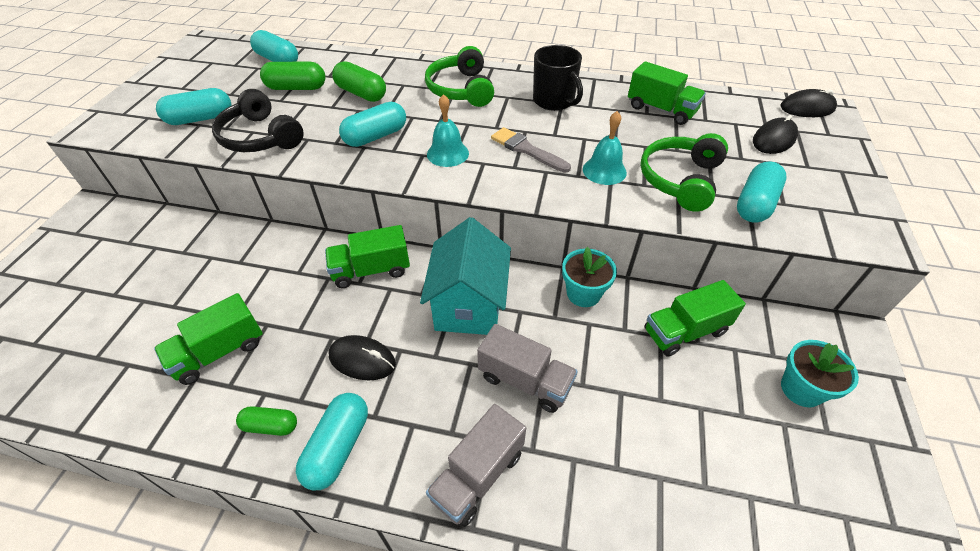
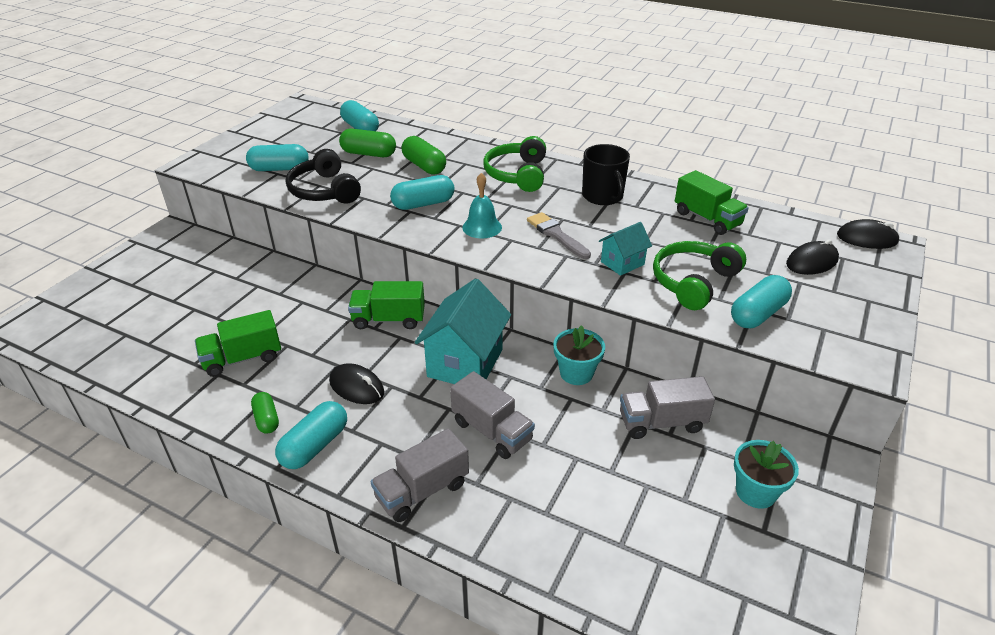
camera: 15 degrees right, 10 degrees down
(270, 426) = (267, 419): green capsule -> green capsule turned 45 degrees clockwise
(604, 170) = (622, 263): turquoise bell -> turquoise house
(685, 331) = (661, 422): green truck -> grey truck

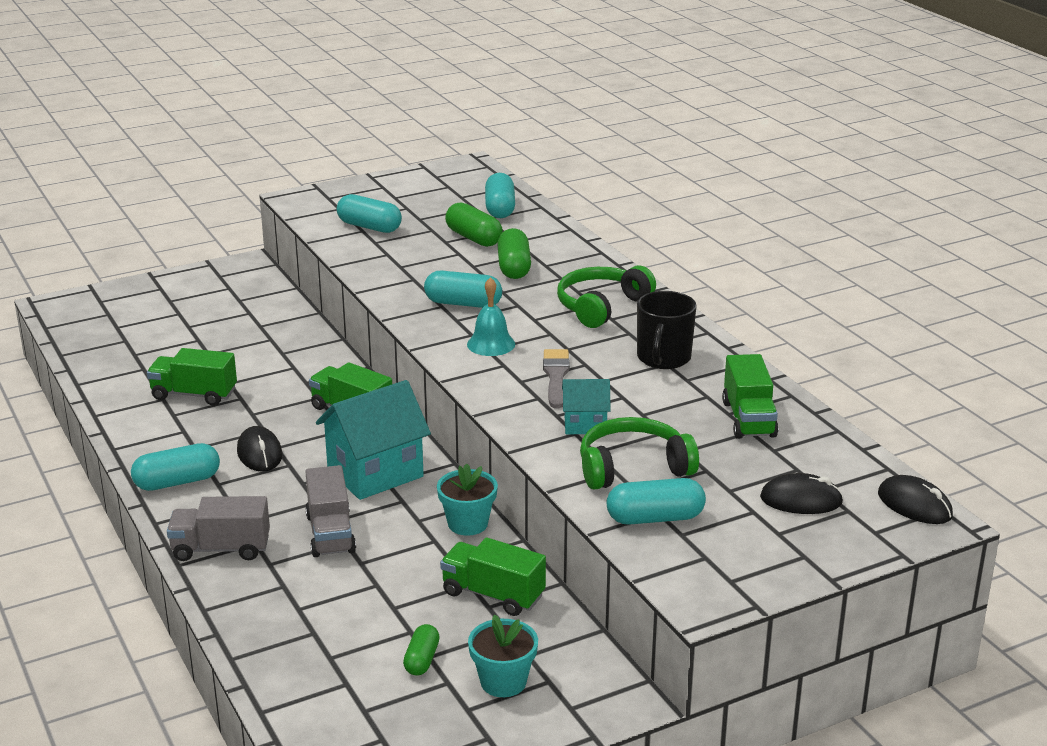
camera: 35 degrees right, 10 degrees down
(267, 419) = (163, 448): green capsule -> green capsule (422, 660)
(324, 191) = (385, 261): black headphones -> none
(661, 422) = (493, 595): grey truck -> green truck

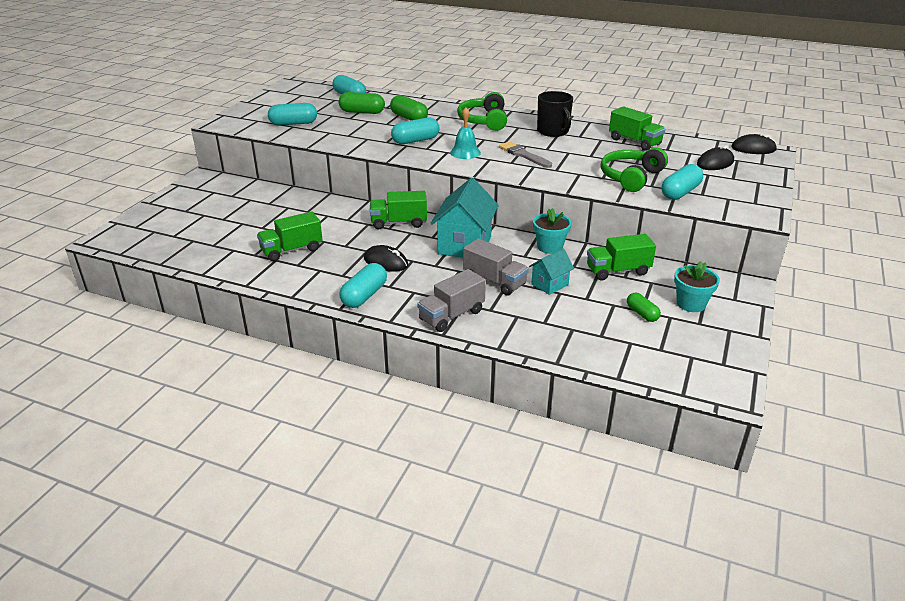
camera: 40 degrees left, 5 degrees up
(585, 425) = (576, 169): turquoise house -> turquoise house (549, 284)

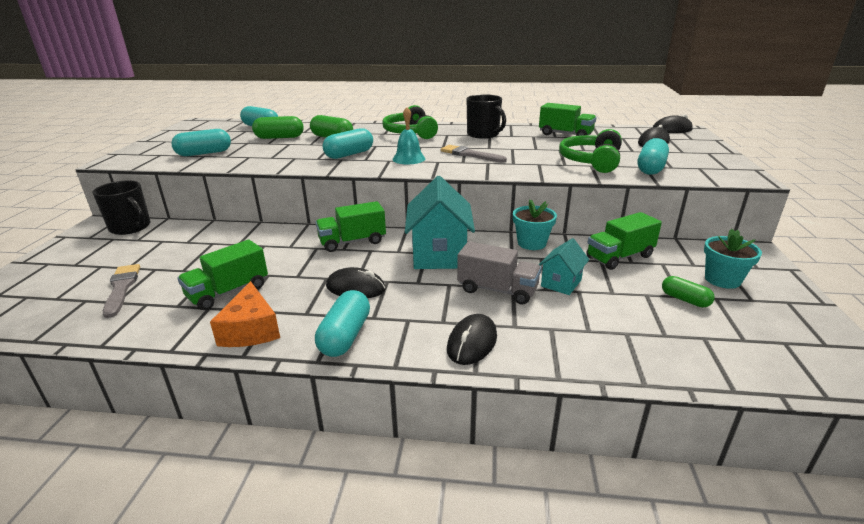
camera: 15 degrees left, 5 degrees down
(217, 235) = (121, 288): none -> grey brush
(227, 183) = (131, 227): none -> black mug
(301, 280) = (251, 329): none -> orange cheese
(451, 315) = (472, 342): grey truck -> black mouse

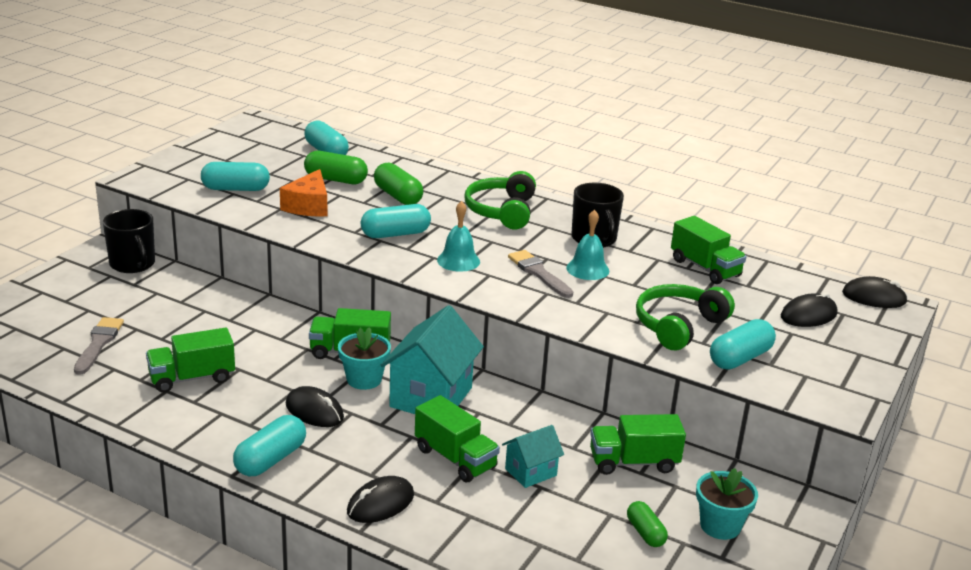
camera: 20 degrees right, 0 degrees up
(251, 329) = (192, 426): orange cheese -> orange cheese (308, 206)
(497, 290) = (455, 458): grey truck -> green truck
(498, 147) = (587, 269): none -> turquoise bell
(531, 243) = (549, 413): turquoise flower pot -> turquoise flower pot (364, 379)

